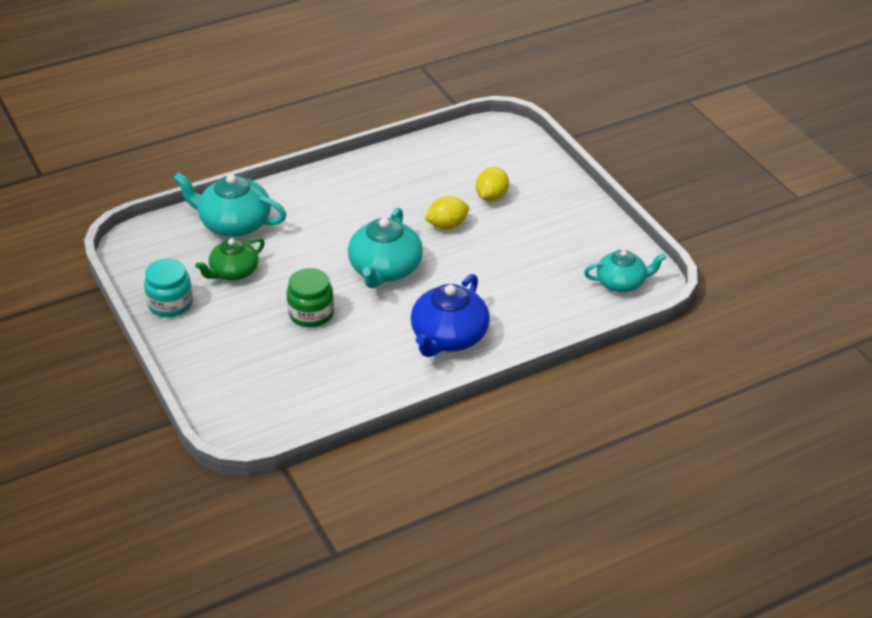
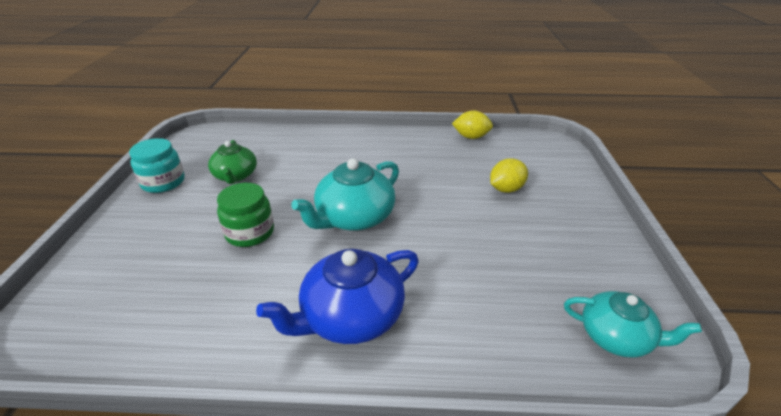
camera: 30 degrees right, 5 degrees down
(233, 272) = (235, 176): green teapot -> green teapot turned 90 degrees counterclockwise
(234, 223) = (278, 144): turquoise teapot -> none
(447, 225) = (444, 199): yellow lemon -> yellow lemon (471, 137)

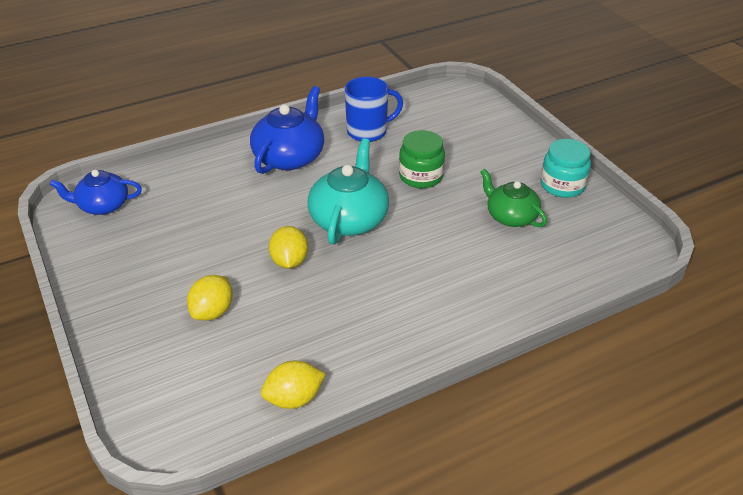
camera: 150 degrees right, 5 degrees up
(225, 316) = (368, 131): none -> blue mug
(429, 202) = (289, 261): none -> yellow lemon
(616, 337) = (103, 205): turquoise teapot -> blue teapot

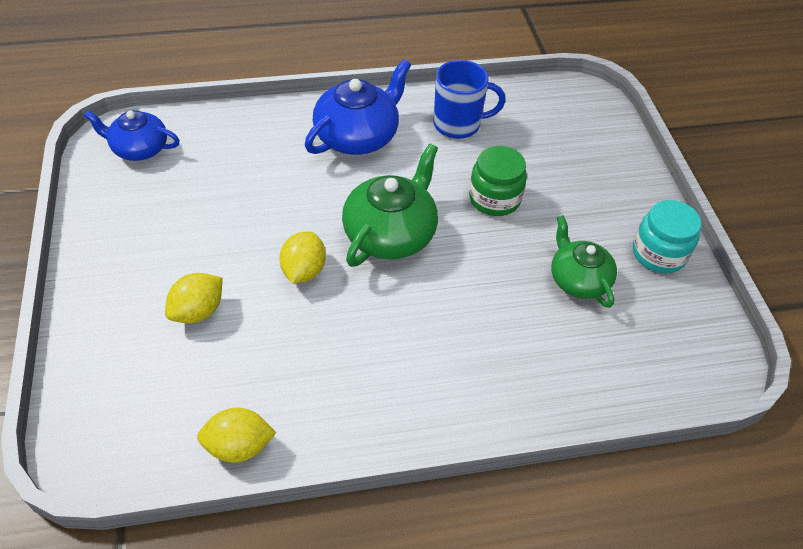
camera: 15 degrees right, 10 degrees up
(349, 219) = (391, 234): turquoise teapot -> green teapot

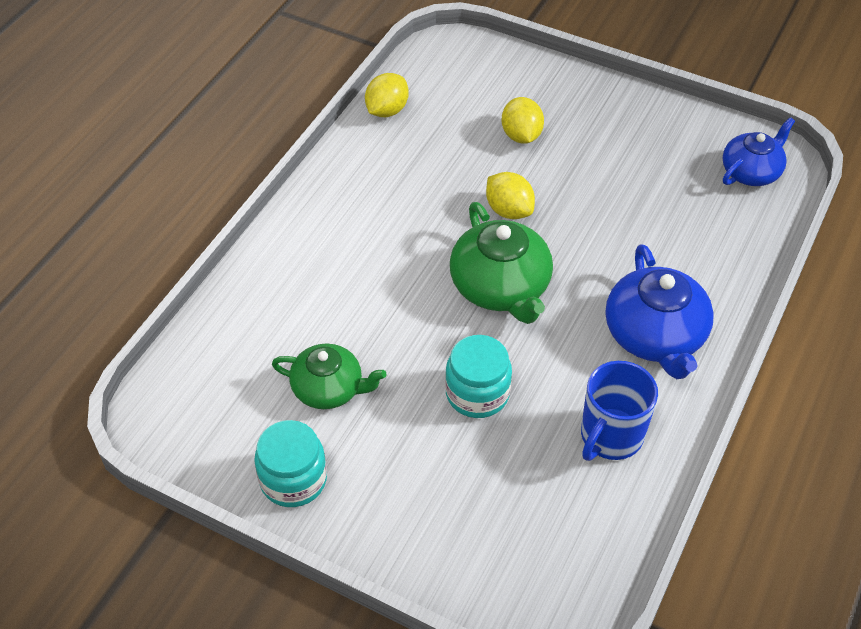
camera: 130 degrees right, 0 degrees up
(494, 198) = (477, 393): green jar -> turquoise jar

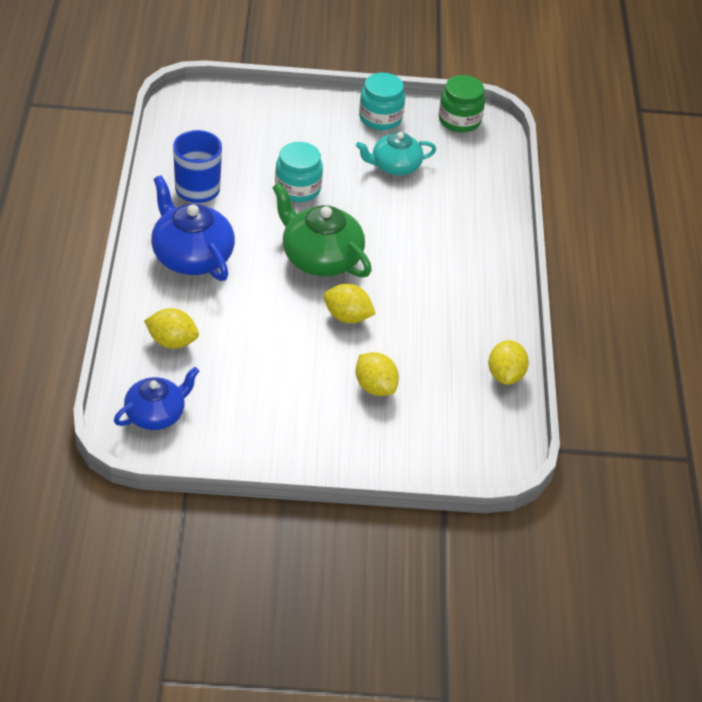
camera: 150 degrees right, 5 degrees down
(186, 438) = (459, 120): none -> green jar
(329, 388) = (395, 166): green teapot -> turquoise teapot
(712, 239) = (172, 342): none -> yellow lemon
(751, 172) = (156, 414): blue teapot -> blue teapot turned 150 degrees counterclockwise

